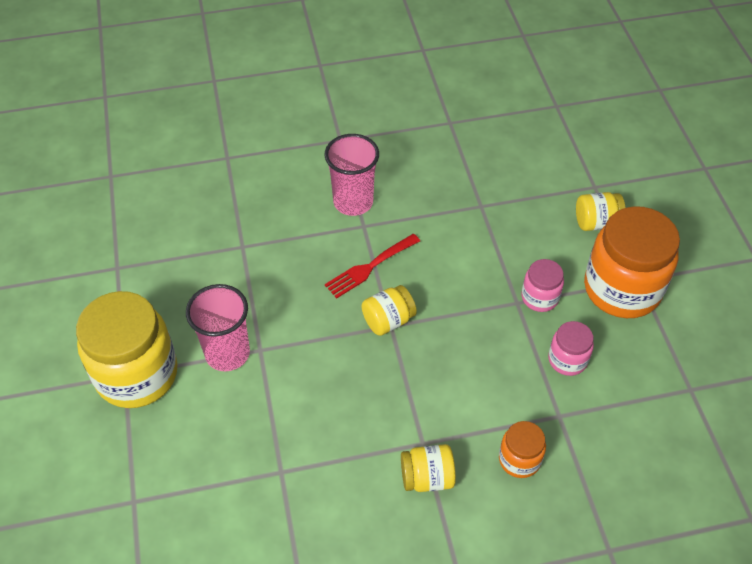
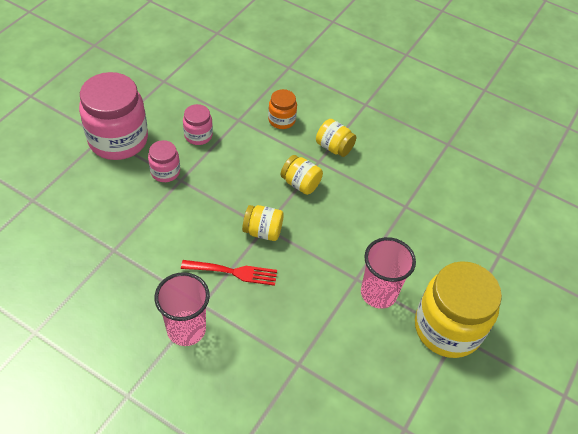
camera: 140 degrees left, 0 degrees up
(596, 222) = (69, 180): yellow jar -> yellow jar (300, 183)
(622, 289) = (118, 140): orange jar -> pink jar

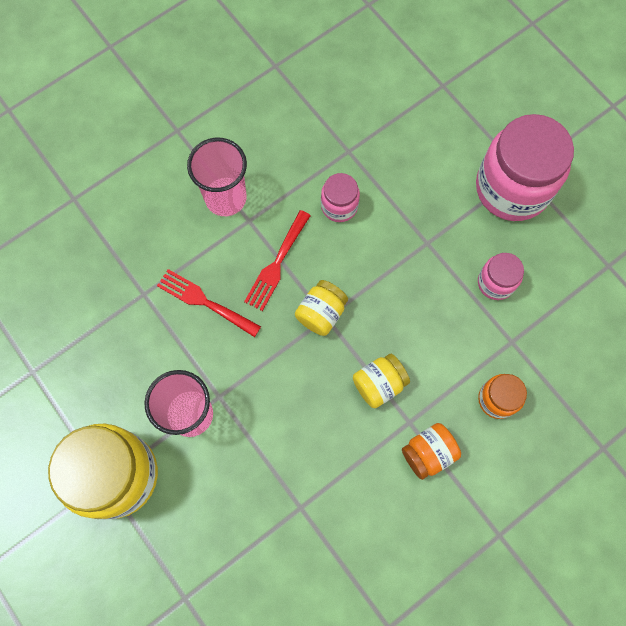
camera: 115 degrees right, 20 degrees up
(165, 172) = (445, 229): pink jar -> pink jar (339, 206)
(286, 313) = (205, 302): none -> red fork
(334, 147) = (428, 453): yellow jar -> orange jar

